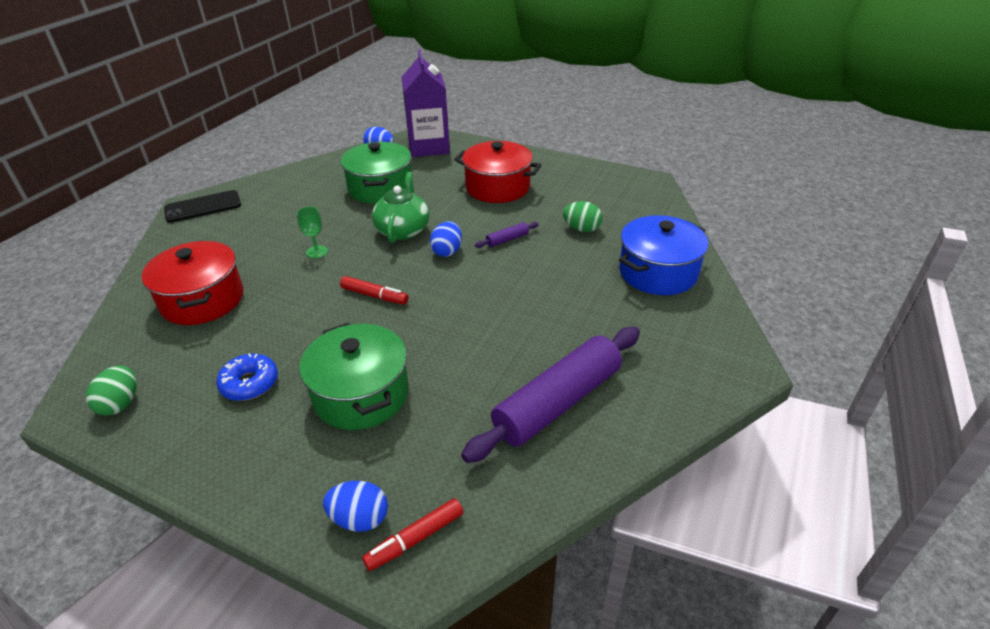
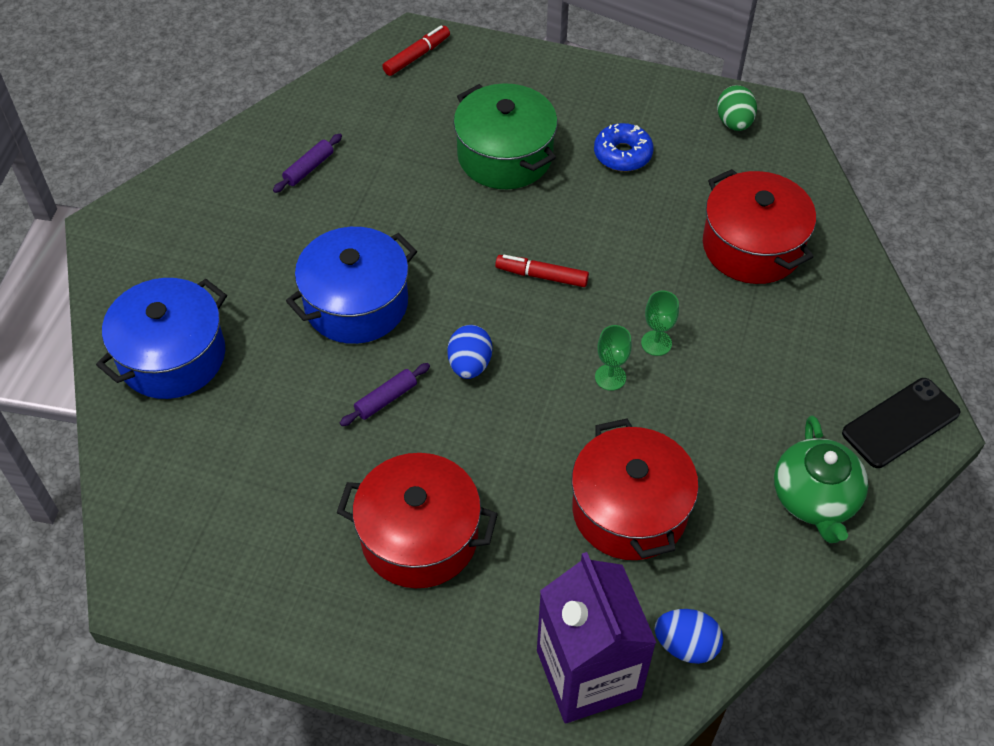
camera: 170 degrees right, 15 degrees up
(358, 238) = (610, 377): none -> green goblet
(360, 519) = (464, 63): blue egg -> none
(380, 188) = (629, 510): green pot -> red pot
(403, 230) = (549, 403): green teapot -> green teapot (815, 499)
(521, 291) = (356, 303): none -> blue pot
(558, 403) = (309, 168): purple rolling pin -> purple rolling pin, size x0.40
(581, 229) = (272, 437): green egg -> none

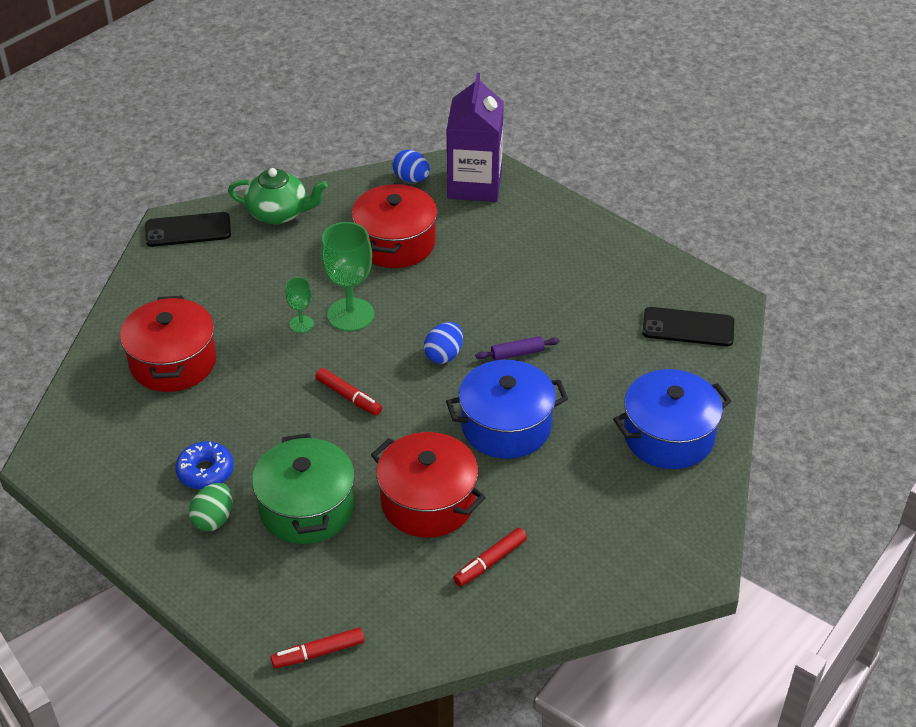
camera: 155 degrees left, 10 degrees down
(186, 521) = (688, 327): none -> black phone
(309, 168) = (490, 562): purple rolling pin -> red marker
(419, 537) = (536, 271): red pot -> red pot (428, 502)
(610, 377) = (350, 314): green goblet -> green goblet, size x1.94
(734, 123) = (87, 465): green egg -> green egg (213, 519)
(815, 499) = (279, 213): green teapot -> green teapot turned 75 degrees clockwise

